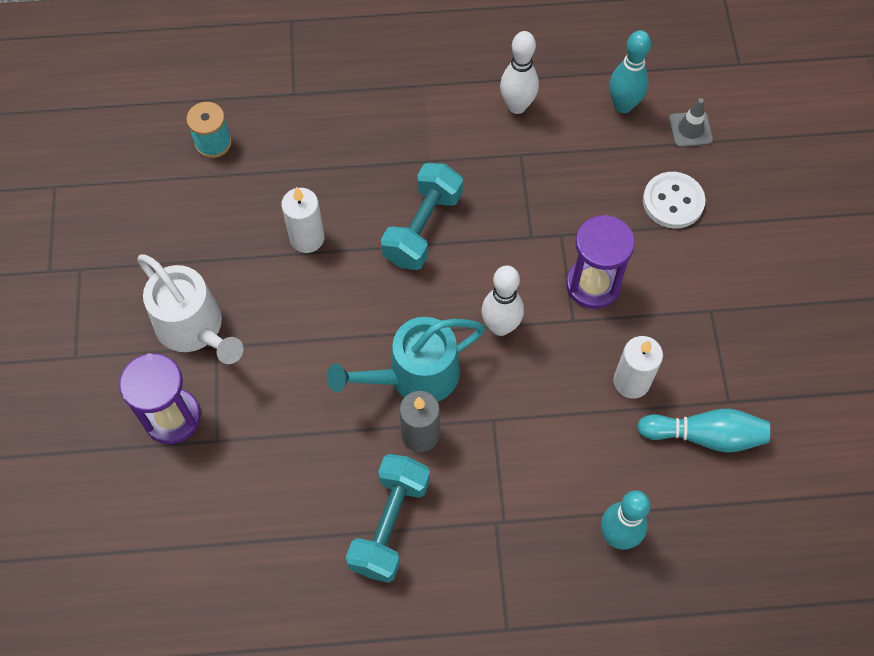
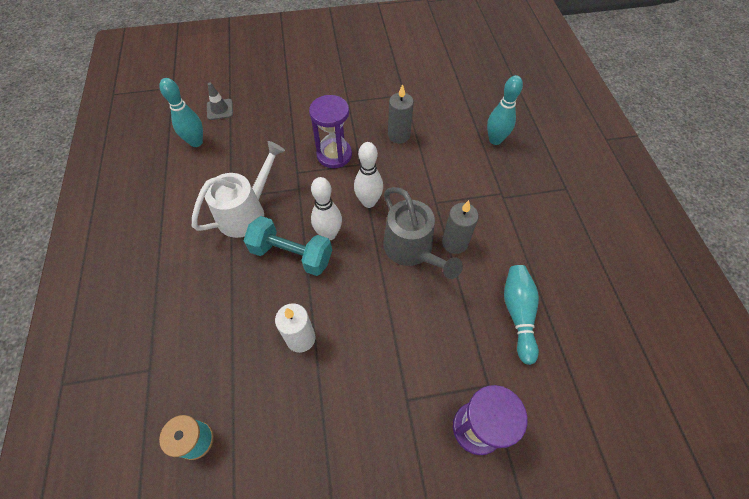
camera: 95 degrees left, 5 degrees down
(195, 328) = (392, 423): white watering can -> white watering can (246, 212)
(389, 524) = (521, 255): turquoise dumbbell -> none
(414, 376) = (412, 250): turquoise watering can -> grey watering can
(517, 106) = (188, 201): white bowling pin -> white bowling pin (329, 234)
(631, 382) = (399, 135): white candle -> grey candle
(673, 201) = (273, 117): white button -> none
(705, 435) = (427, 104): turquoise bowling pin -> turquoise bowling pin (518, 314)

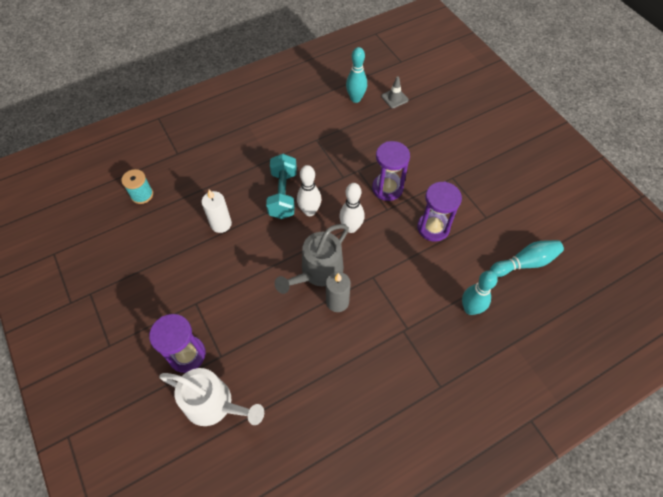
camera: 70 degrees right, 0 degrees up
(246, 212) = (307, 154): white watering can -> white watering can (214, 404)
(399, 135) = (433, 228): grey candle -> purple hourglass
(518, 314) = (287, 366): turquoise bowling pin -> turquoise bowling pin (525, 263)

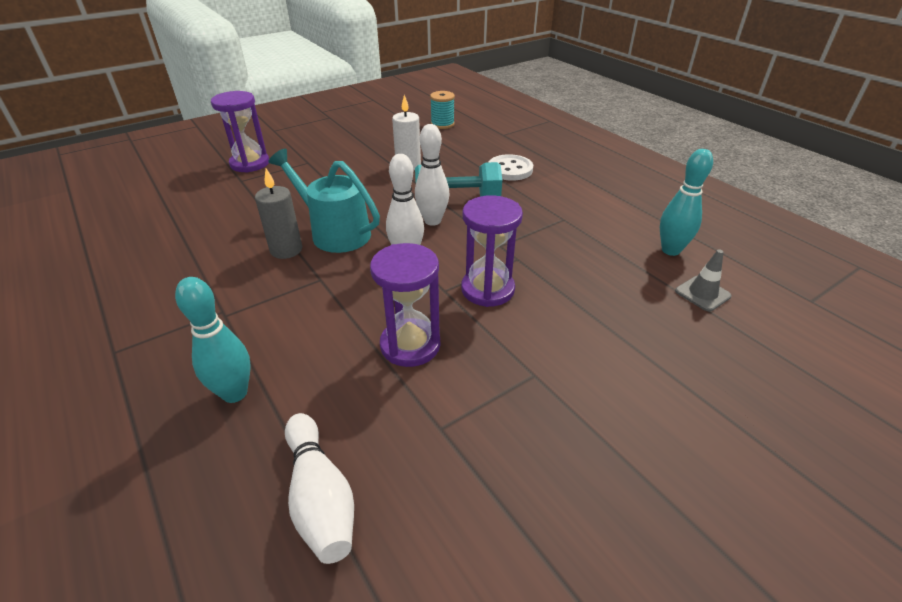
camera: 85 degrees right, 20 degrees down
(214, 404) = (188, 182): white watering can -> none
(242, 157) = (510, 169): none -> white button
(318, 272) = (334, 232): grey watering can -> turquoise watering can
(525, 263) = (320, 497): turquoise bowling pin -> white bowling pin

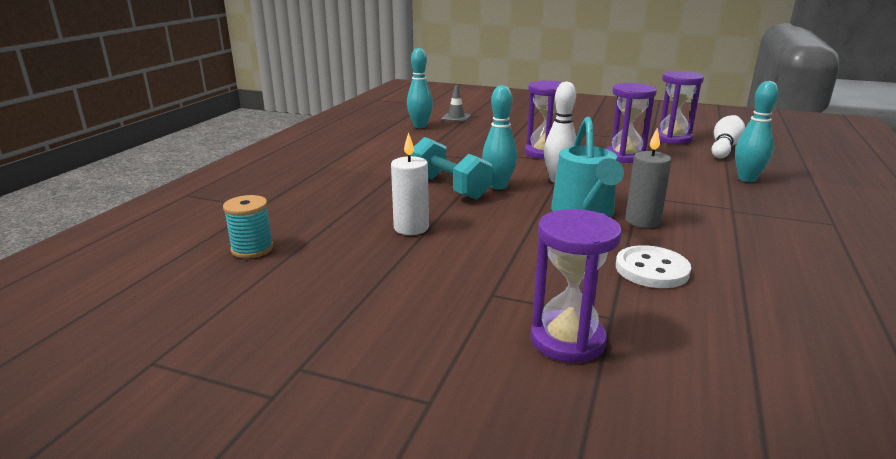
camera: 125 degrees left, 15 degrees down
(419, 462) = (672, 139): none -> purple hourglass
(432, 221) = (498, 186): white bowling pin -> turquoise bowling pin
(510, 169) = (356, 183): white button -> white button (651, 269)

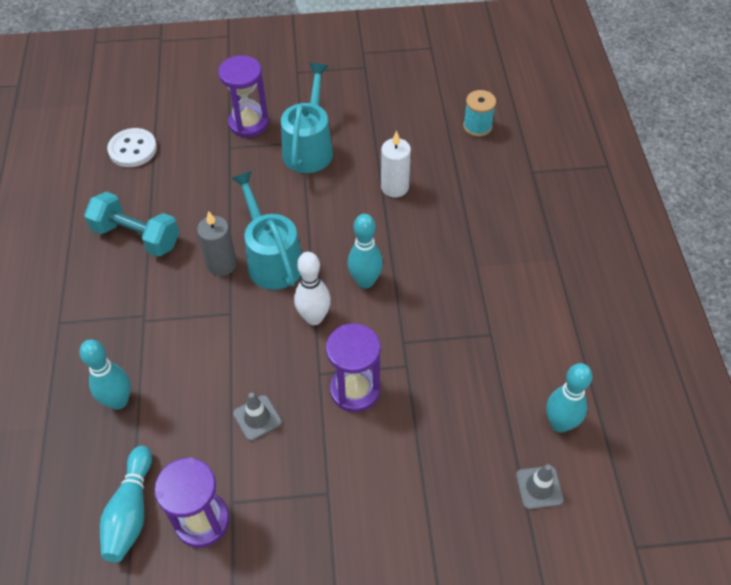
camera: 155 degrees right, 30 degrees up
(449, 187) = (408, 261): turquoise dumbbell -> turquoise dumbbell (136, 236)
(486, 285) = (309, 147): none -> turquoise watering can
(625, 156) = (257, 418): purple hourglass -> grey traffic cone
(651, 269) = (209, 199): white button -> white button (133, 149)
(724, 147) = (131, 512): white bowling pin -> turquoise bowling pin

